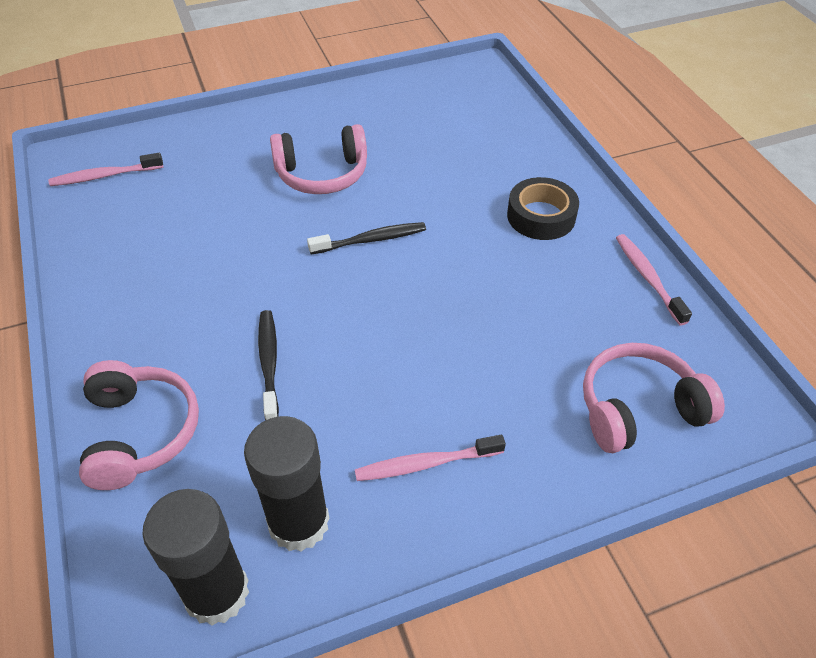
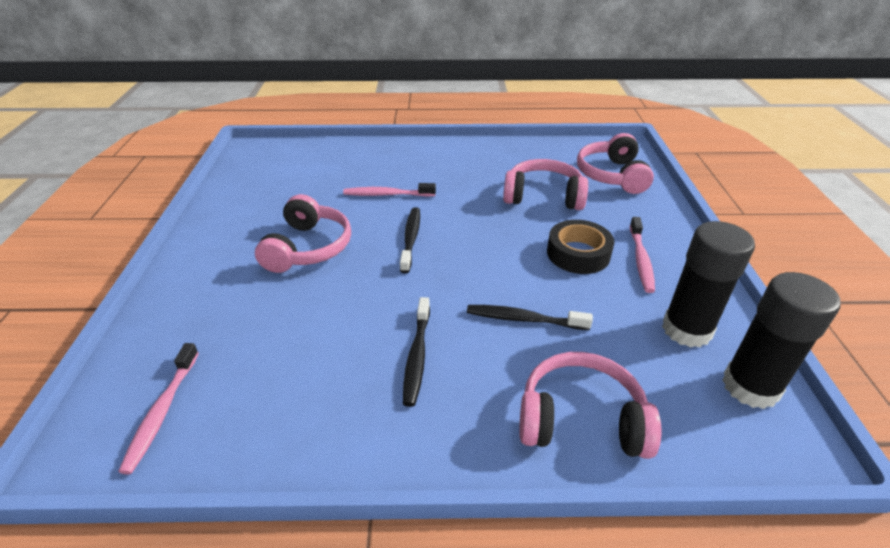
camera: 70 degrees left, 10 degrees down
(195, 295) = (417, 355): none -> black toothbrush
(527, 337) = (543, 196): none -> pink headphones
(541, 216) = (435, 165): black tape -> black tape (578, 254)
(648, 278) = (512, 146): pink toothbrush -> pink toothbrush (387, 194)

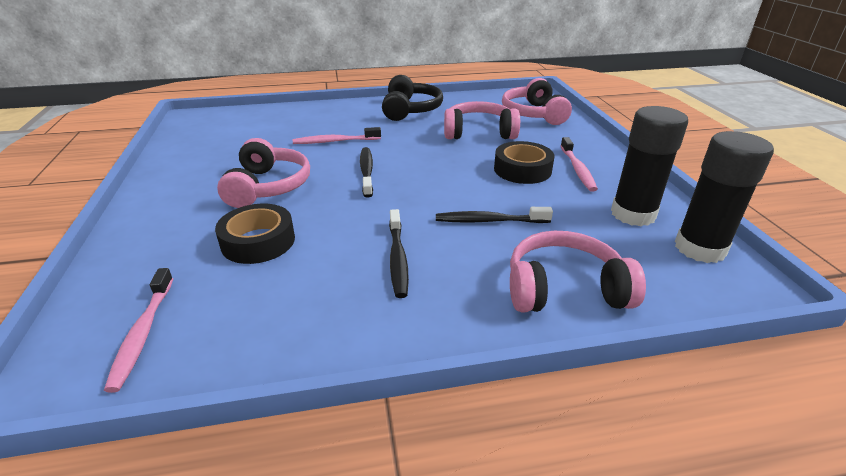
camera: 10 degrees left, 5 degrees down
(285, 316) = (258, 241): none -> black tape
(476, 157) = (410, 110): none -> black headphones

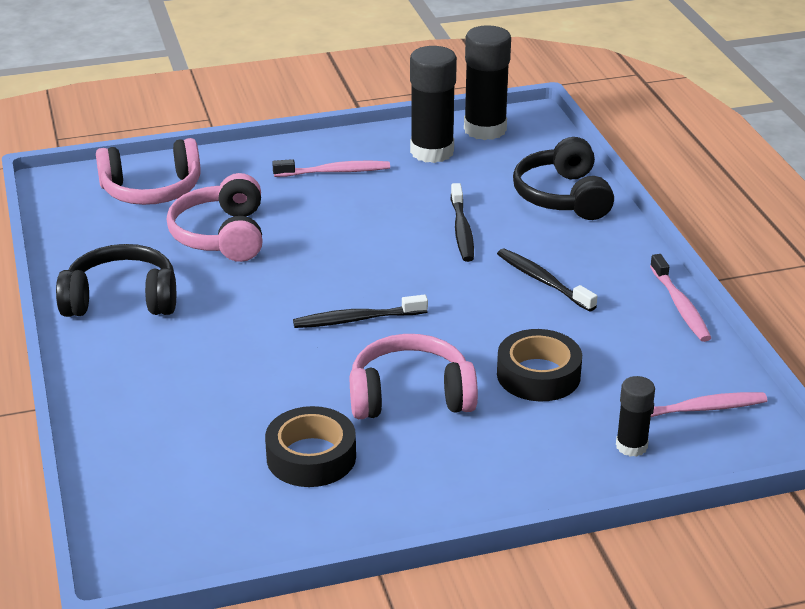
camera: 95 degrees left, 0 degrees up
(130, 280) = (631, 446): none -> black glue stick
(335, 141) = (256, 360): pink toothbrush -> pink toothbrush (680, 305)
(398, 258) = (543, 281): black toothbrush -> black toothbrush turned 120 degrees counterclockwise
(522, 170) = (339, 206): black tape -> black tape (311, 456)
(564, 289) = (562, 196): pink headphones -> black headphones

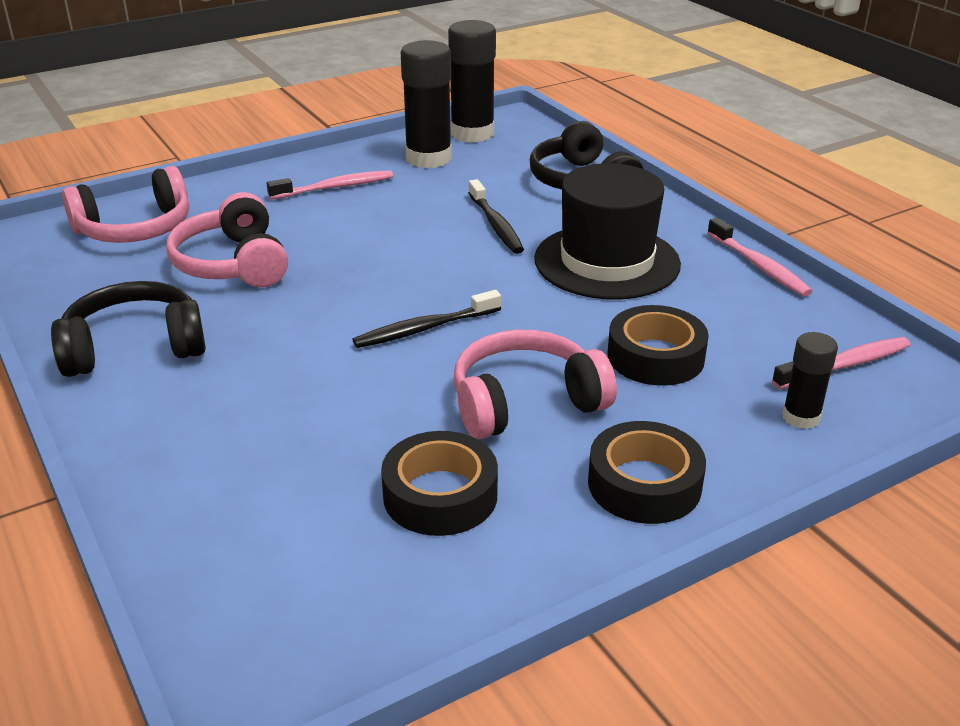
camera: 15 degrees left, 0 degrees up
(471, 476) = (644, 484): none -> black tape
(543, 281) = (607, 261): black toothbrush -> black hat

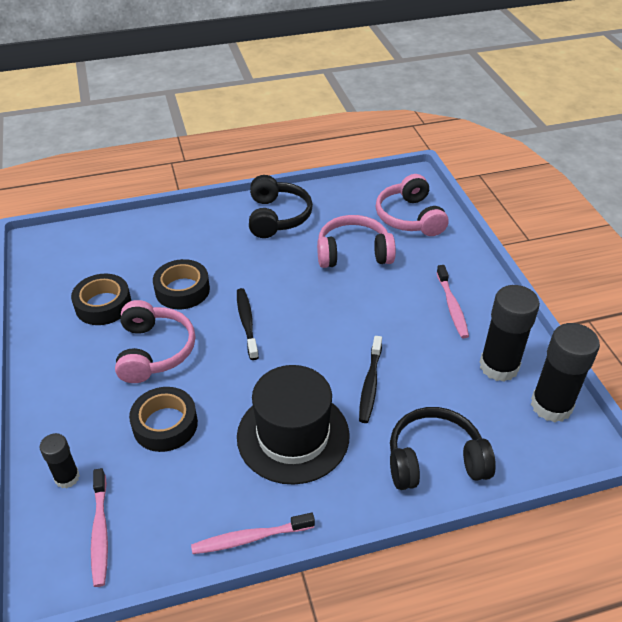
camera: 105 degrees right, 10 degrees up
(495, 224) = (370, 384): black toothbrush -> black toothbrush turned 75 degrees counterclockwise
(644, 484) = (62, 381): black tape -> black tape (182, 290)

